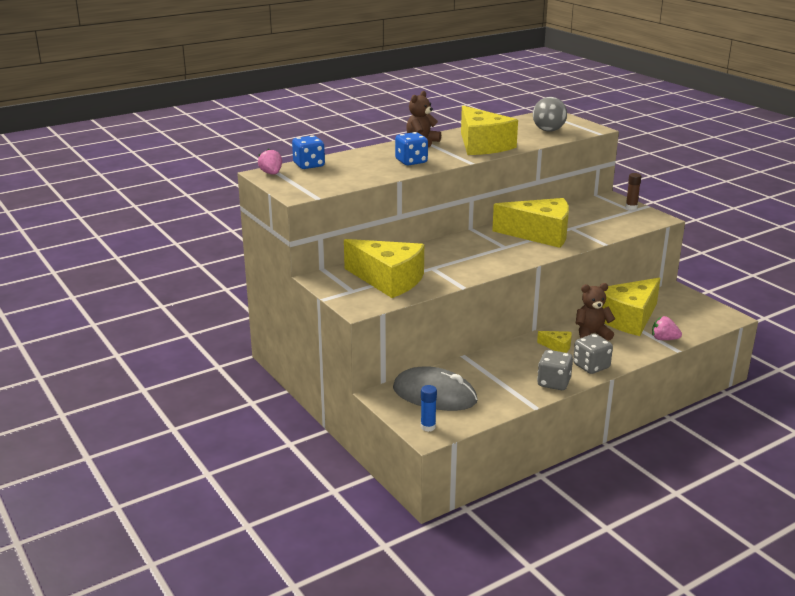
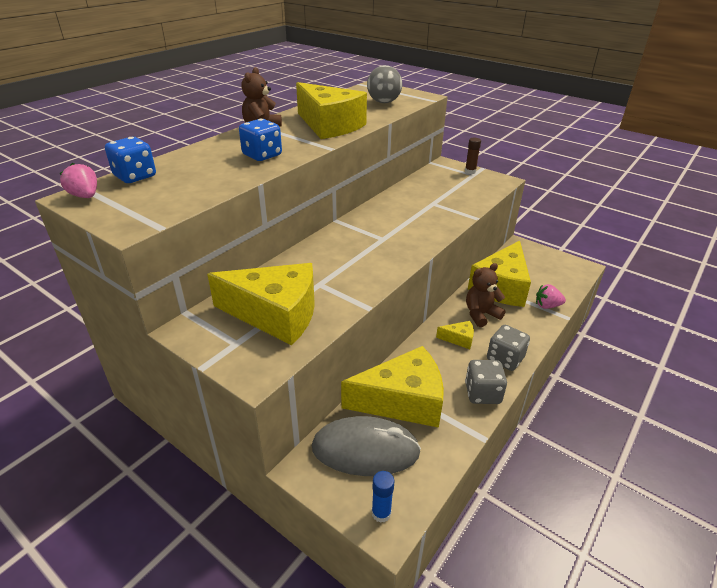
camera: 20 degrees left, 10 degrees up
(540, 234) = (408, 216): yellow cheese -> yellow cheese (403, 401)

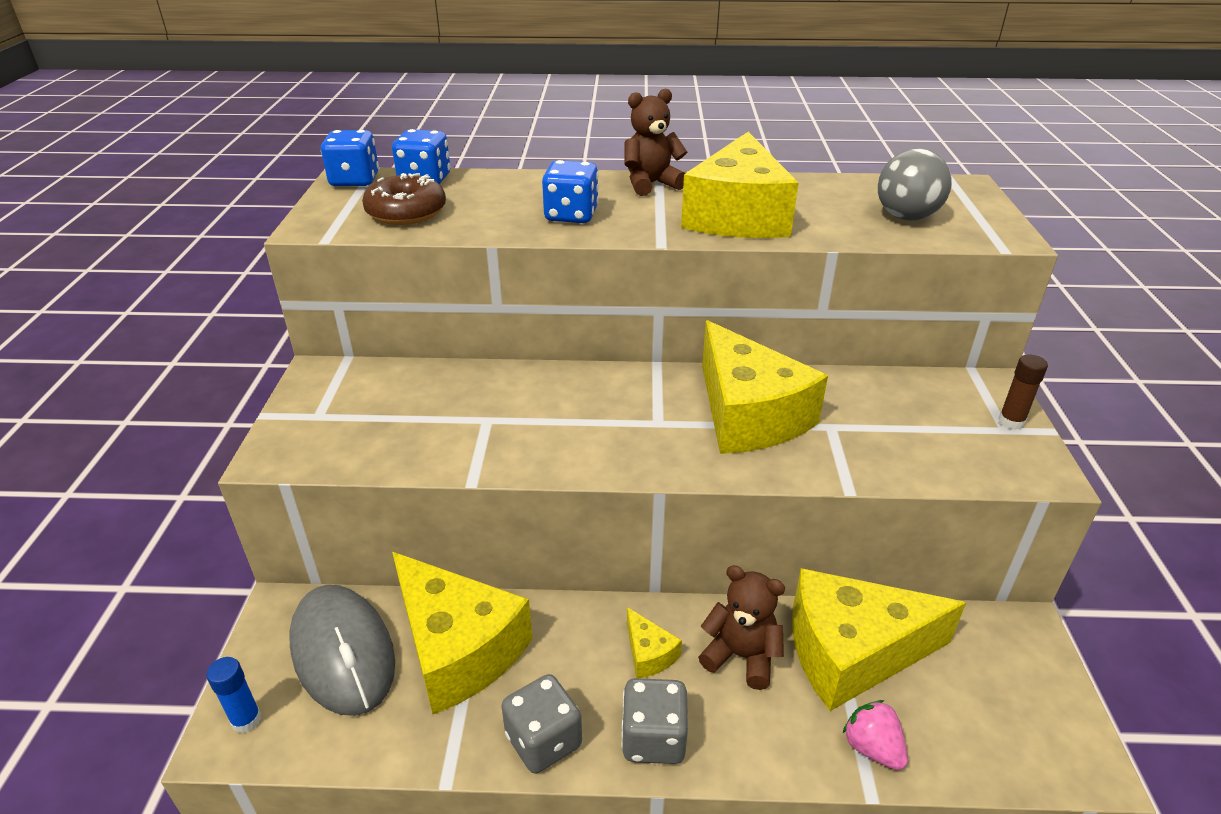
camera: 55 degrees right, 0 degrees up
(85, 196) = (355, 180): pink strawberry -> blue dice
(171, 193) = (406, 212): none -> brown donut
(276, 314) = (392, 417): yellow cheese -> yellow cheese (748, 415)

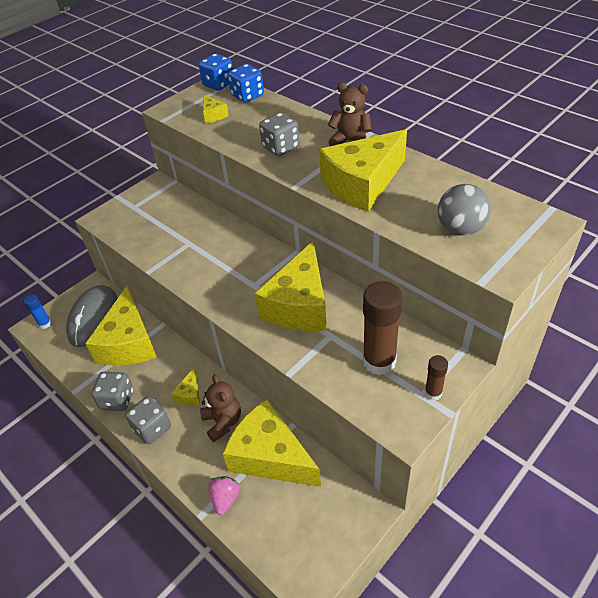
camera: 45 degrees right, 10 degrees up
(406, 212) = (213, 115): brown donut -> yellow cheese
(571, 215) = (280, 147): blue dice -> grey dice
(919, 423) = (379, 361): none -> brown glue stick

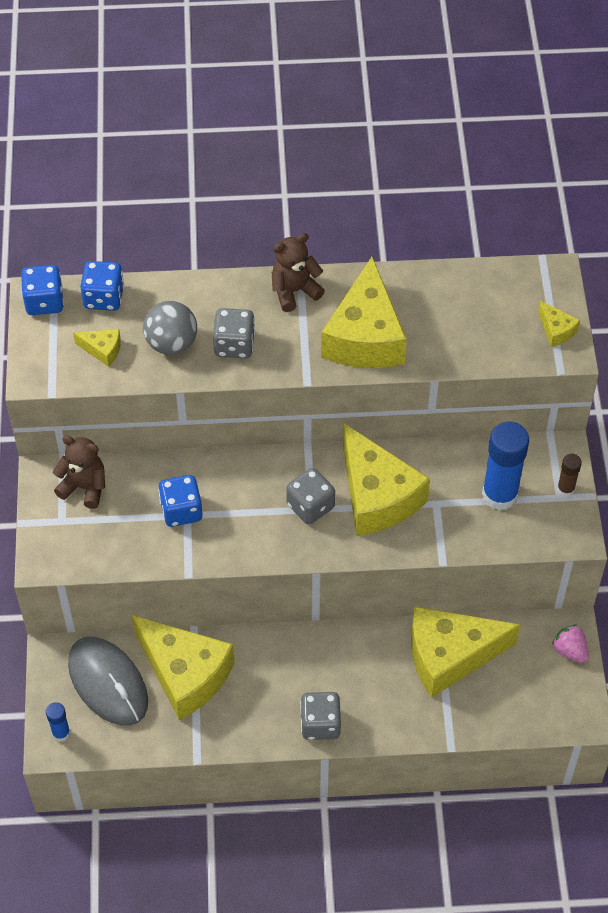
camera: 50 degrees left, 10 degrees up
(117, 400) = (252, 731): grey dice -> grey dice (310, 506)
(189, 239) = (181, 511): none -> blue dice
(189, 394) = (314, 668): yellow cheese -> yellow cheese (556, 330)
(223, 422) = (376, 664): brown teddy bear -> brown teddy bear (84, 487)
(225, 499) = (455, 719): pink strawberry -> pink strawberry (570, 650)
(379, 361) = (499, 495): brown glue stick -> blue glue stick
(460, 229) = (496, 329): grey ball -> grey ball (171, 343)

